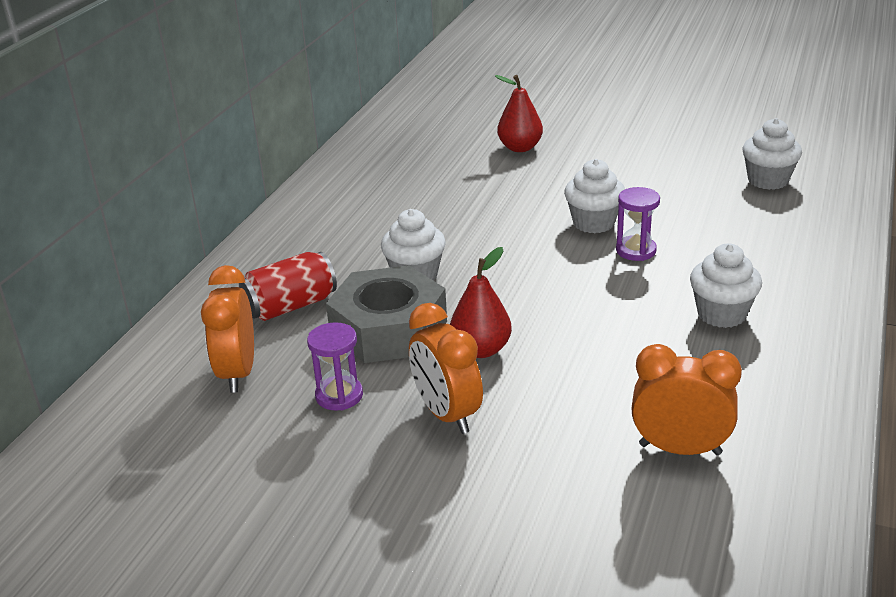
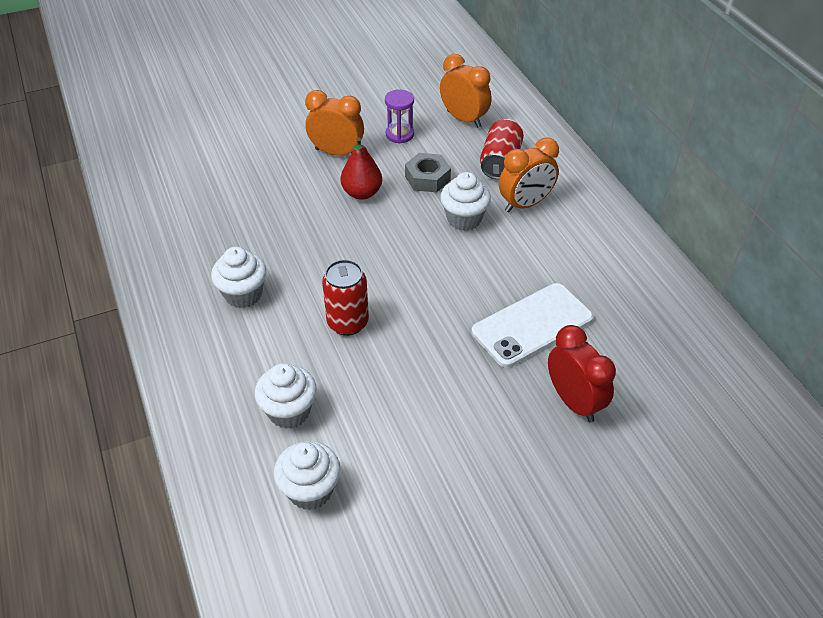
camera: 135 degrees right, 15 degrees up
(389, 329) = (427, 178): grey nut -> grey nut, size x0.57
(482, 189) = (532, 325): none -> white phone
(520, 148) = (574, 402): red pear -> red clock
(593, 223) = (406, 335): white cupcake -> white cupcake (289, 411)
(636, 250) = (348, 323): purple hourglass -> red can
(680, 449) = (206, 194): orange clock -> orange clock (525, 204)

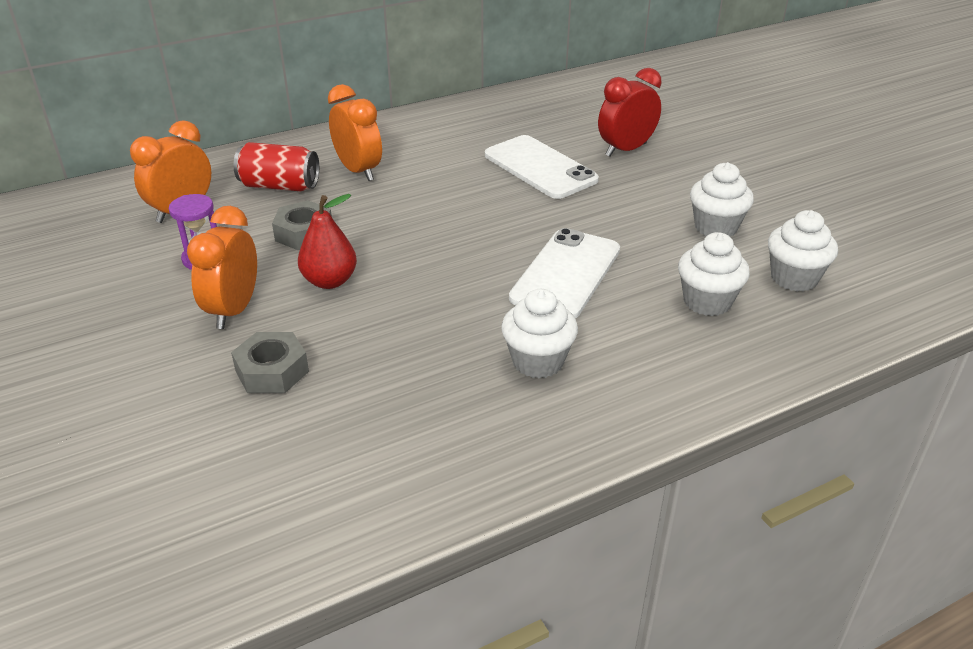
camera: 95 degrees left, 10 degrees down
(270, 172) = (272, 371): none -> grey nut
(348, 323) = (566, 274): red can -> white phone
(464, 219) = (383, 206): white cupcake -> white cupcake (715, 227)

